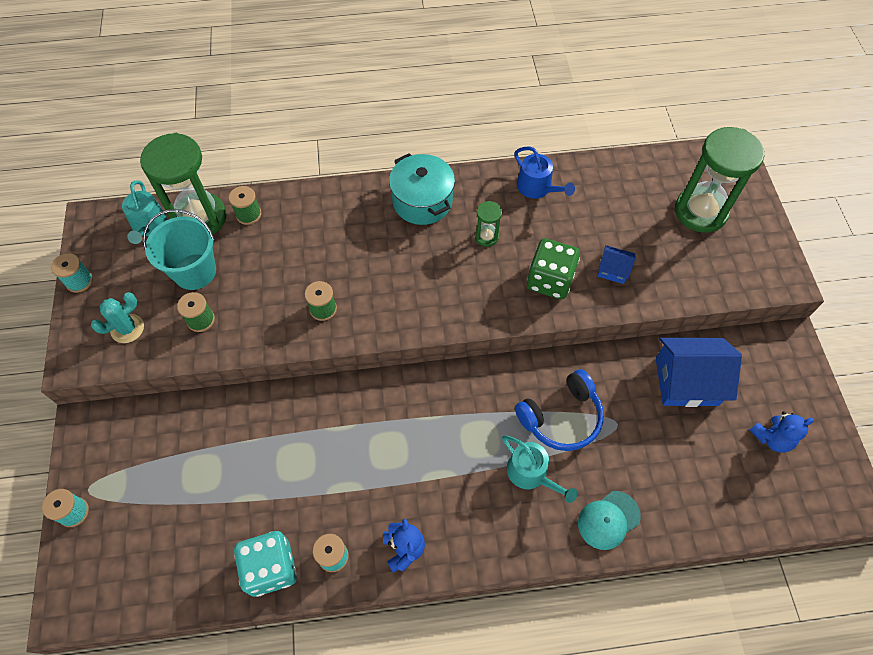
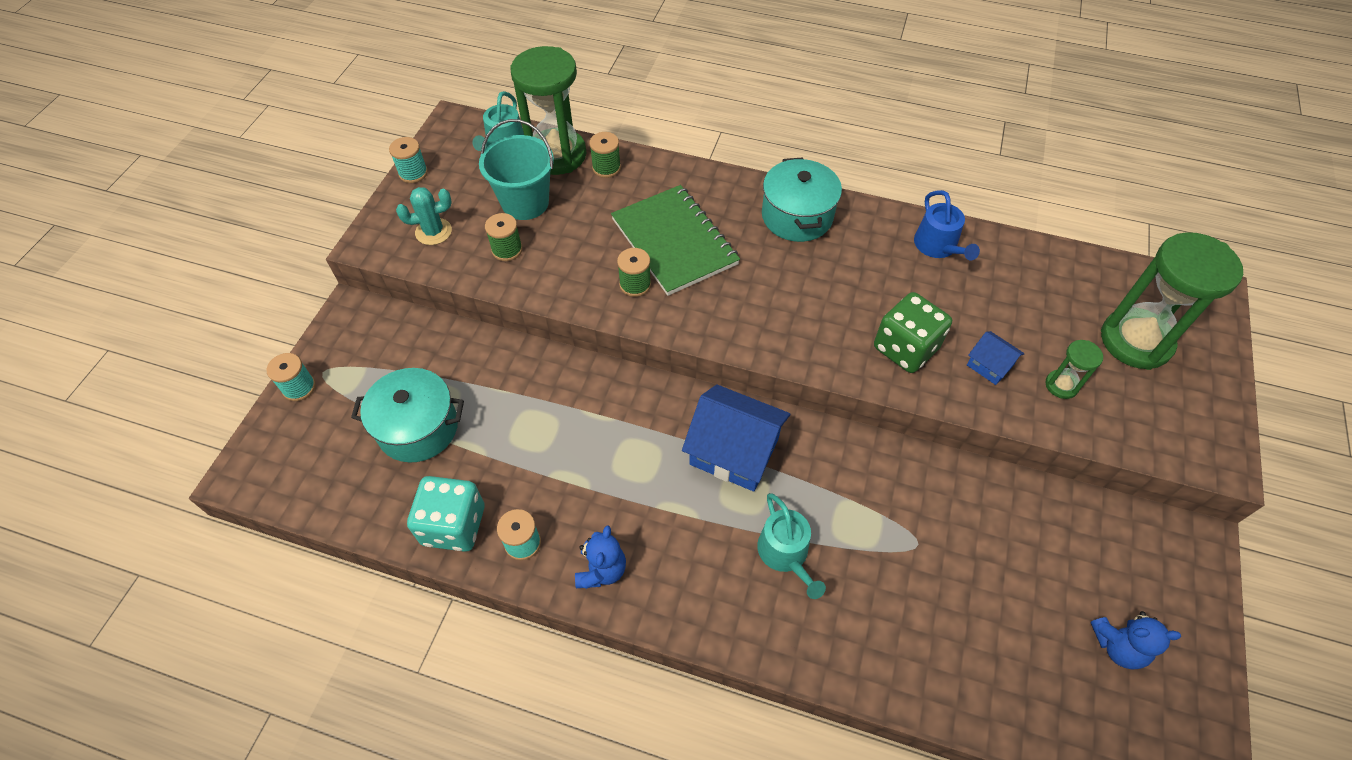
camera: 25 degrees right, 5 degrees down
(198, 501) = (418, 428): none -> turquoise pot
(337, 259) = (674, 242): none -> green notebook
(486, 236) = (852, 276): green hourglass -> green hourglass (1061, 385)
(561, 417) = (852, 508): blue headphones -> none
(608, 520) = (855, 647): turquoise cap -> none
(686, 381) = (1031, 532): blue house -> blue house (734, 451)

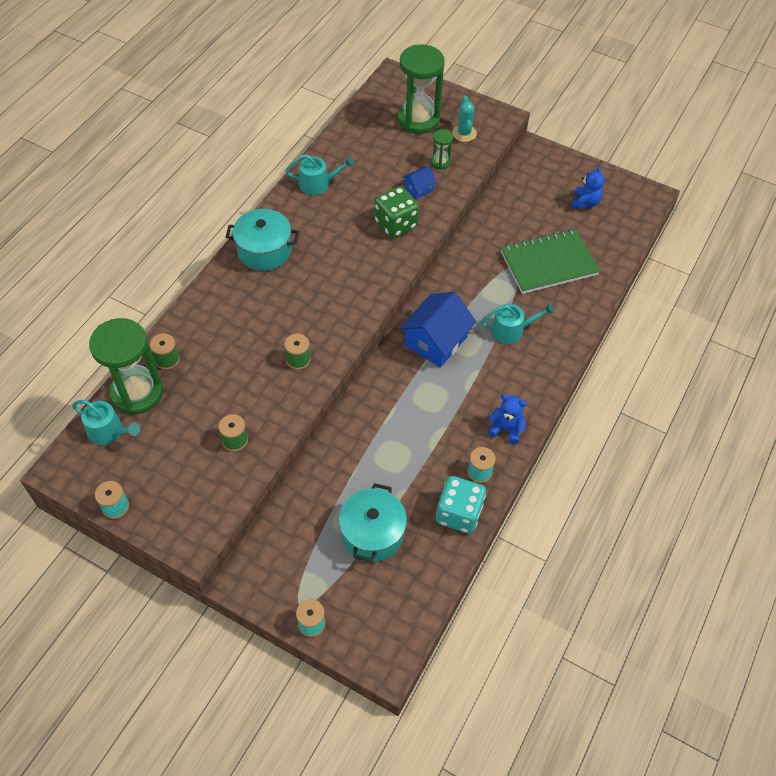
camera: 80 degrees left, 0 degrees up
(433, 232) = (196, 493): turquoise cactus -> turquoise cactus (464, 133)
(525, 202) = (186, 422): turquoise bucket -> none
(674, 242) = (264, 328): green notebook -> green notebook (548, 263)
(938, 246) = (318, 184): blue watering can -> turquoise watering can

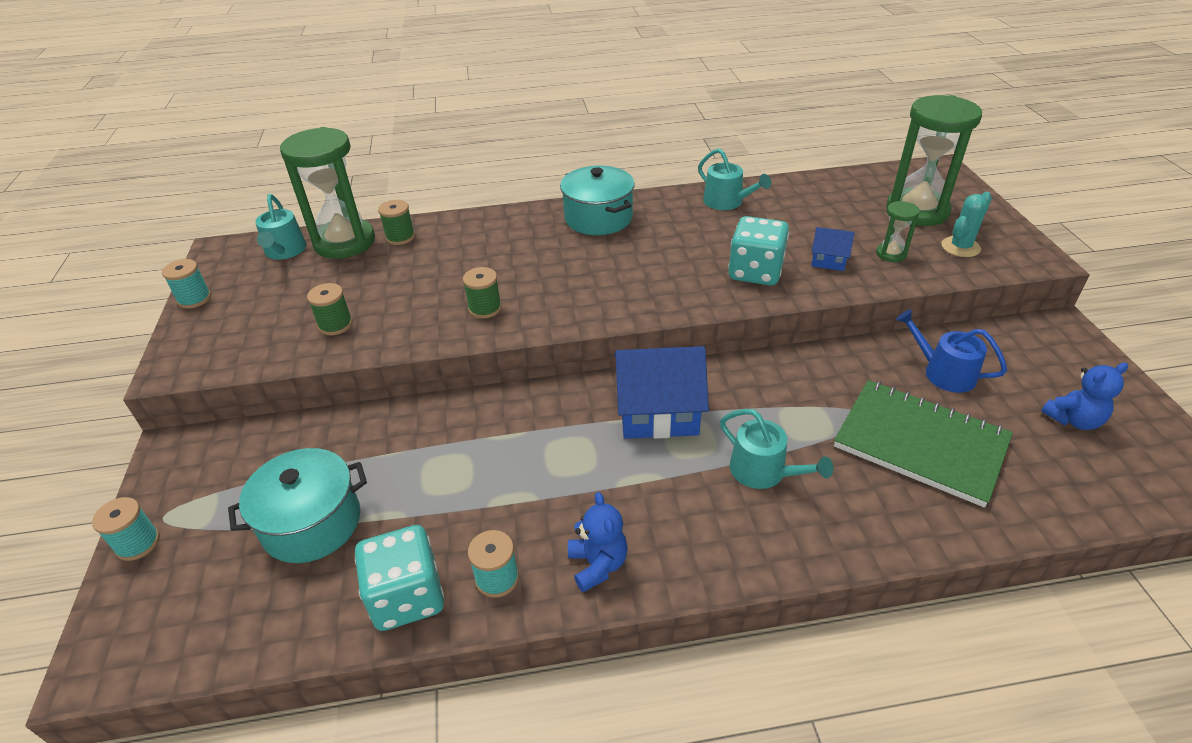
camera: 55 degrees right, 15 degrees down
(396, 224) = (755, 272): green dice -> turquoise dice
(518, 216) = (943, 372): none -> blue watering can

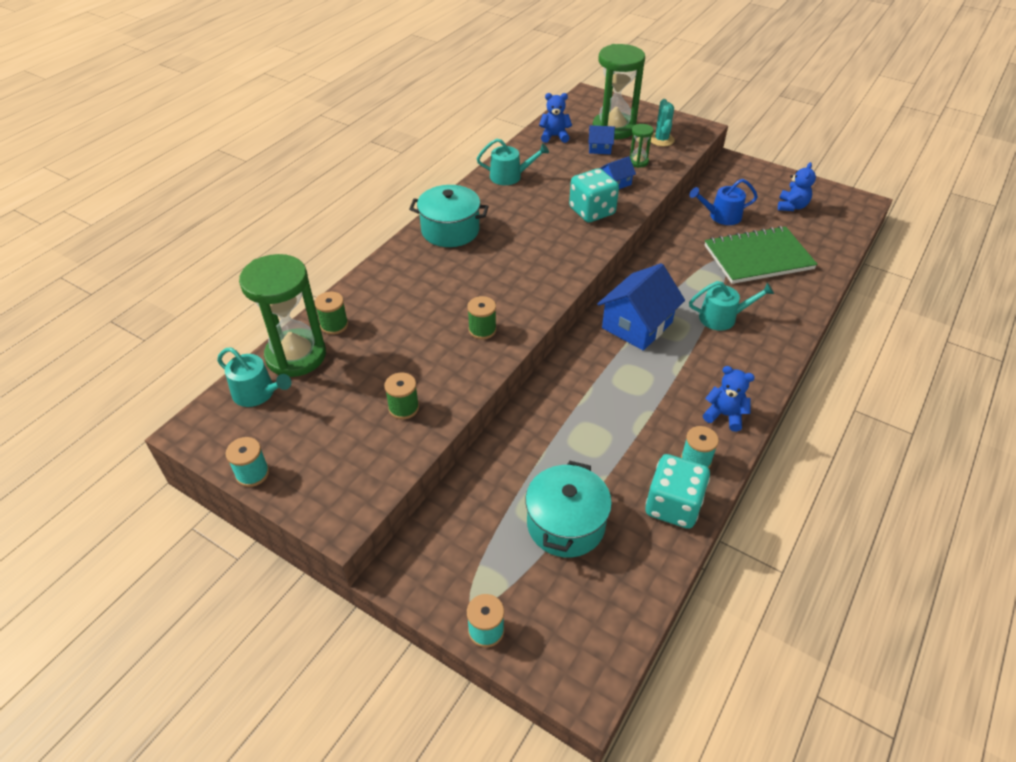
camera: 50 degrees left, 5 degrees up
(834, 189) = (554, 136): none -> blue teddy bear
(866, 221) = (600, 148): none -> blue house

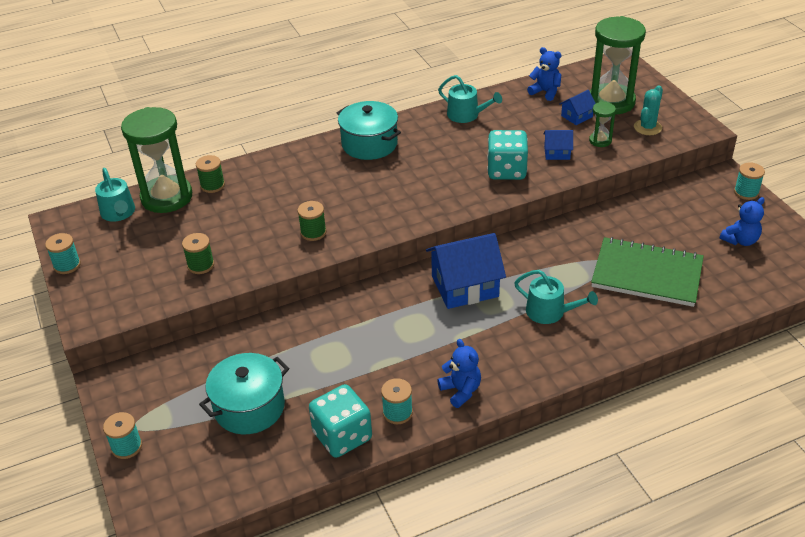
camera: 35 degrees right, 5 degrees down
(600, 148) = (576, 116): blue house -> blue house turned 75 degrees counterclockwise
(721, 216) = (652, 223): blue watering can -> none
(759, 169) = (746, 192): none -> turquoise spool

